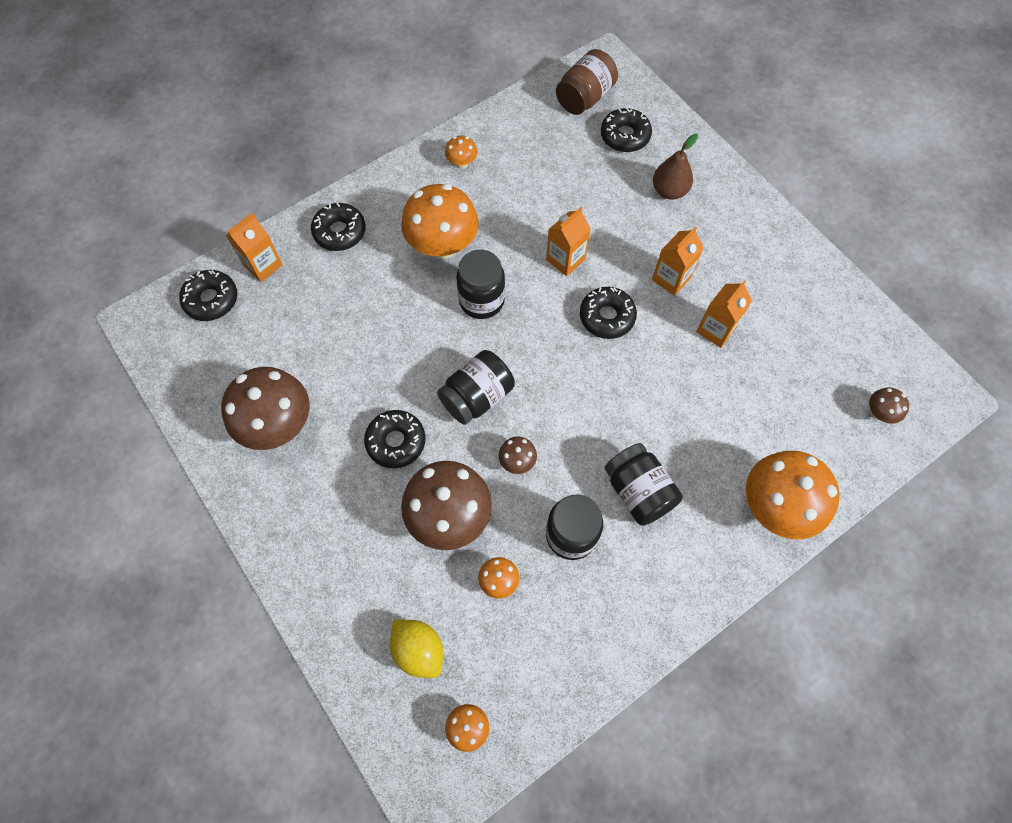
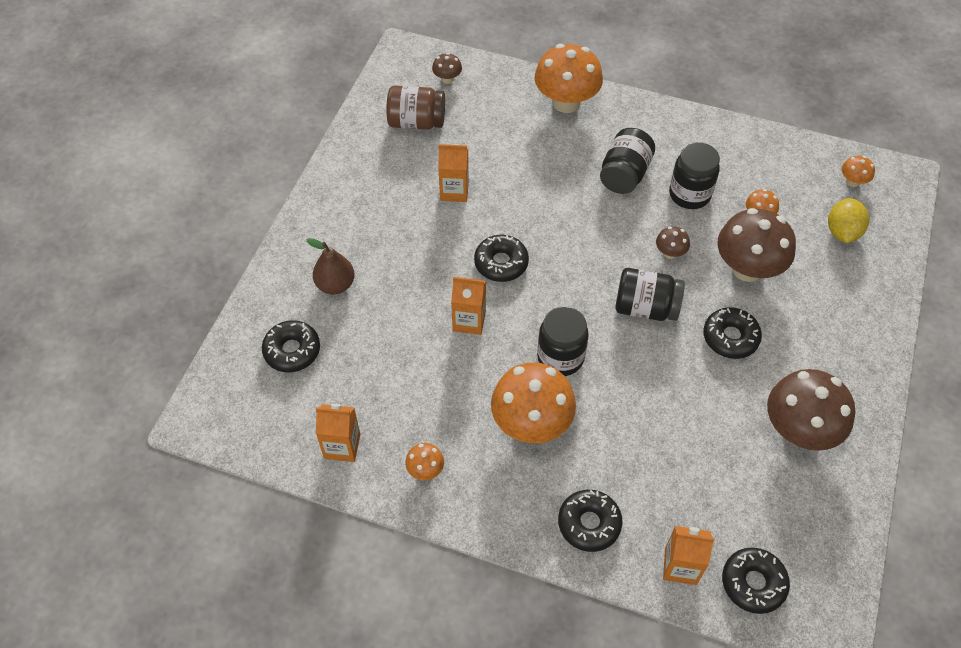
camera: 125 degrees left, 10 degrees down
(584, 98) = (263, 411): brown jar -> brown jar (416, 122)
(671, 278) = (429, 240): orange carton -> orange carton (342, 446)

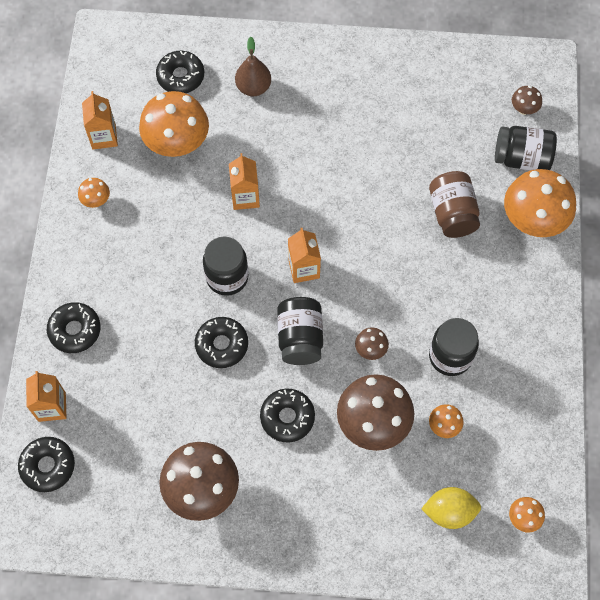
camera: 75 degrees right, 10 degrees up
(416, 122) = (458, 98): brown jar -> brown jar (452, 213)
(454, 191) = (385, 150): orange carton -> orange carton (304, 269)
(501, 263) = (314, 208): black donut -> black donut (222, 345)
(531, 423) = (156, 268): orange mushroom -> orange mushroom (177, 143)
(624, 174) = (455, 292): black jar -> black jar (522, 158)

